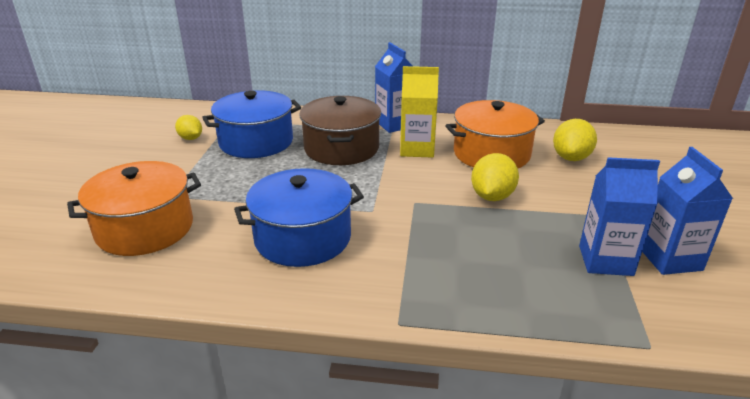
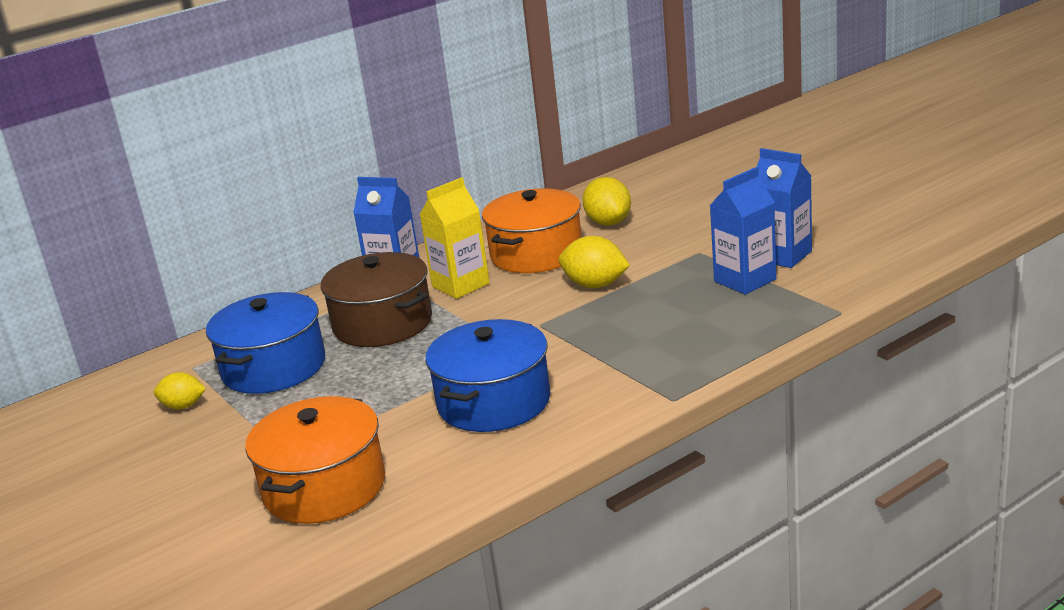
camera: 40 degrees left, 5 degrees down
(492, 196) = (595, 285): yellow lemon -> yellow lemon turned 45 degrees counterclockwise

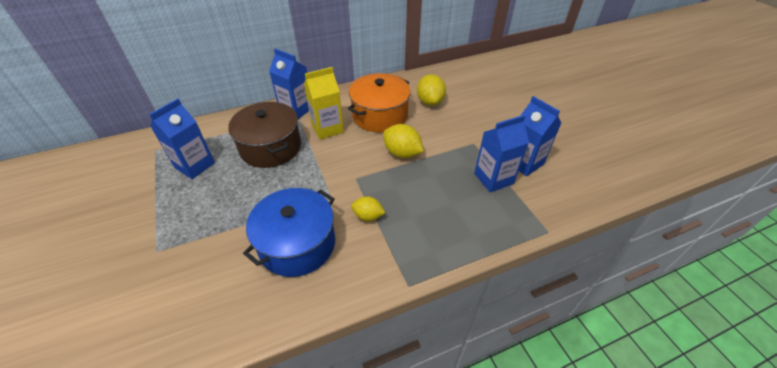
camera: 10 degrees right, 20 degrees up
(183, 406) = (130, 182): yellow lemon -> yellow lemon (368, 216)
(274, 367) = (195, 165): blue pot -> blue carton
(324, 487) = (158, 294): orange pot -> none

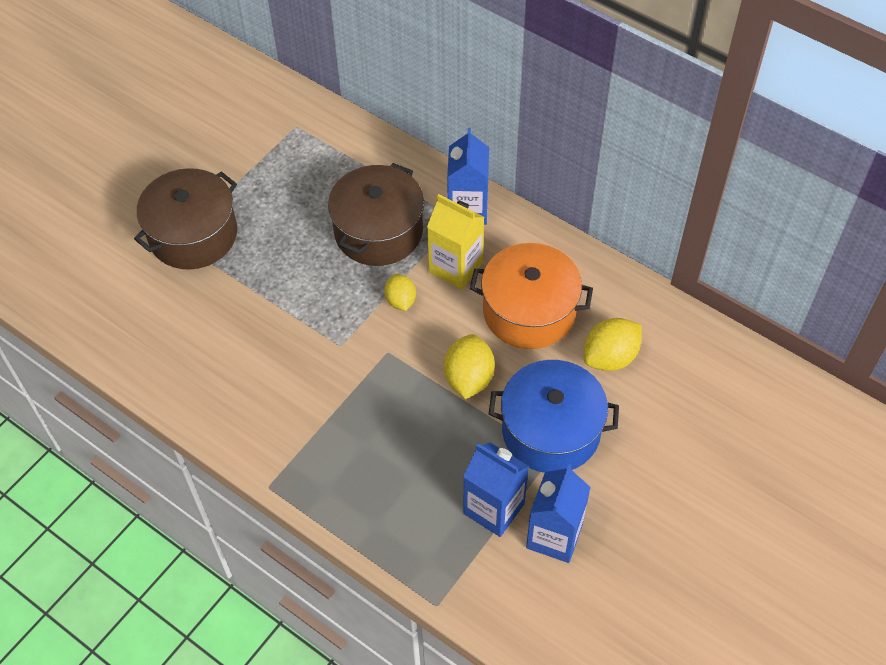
camera: 60 degrees right, 10 degrees up
(164, 238) = (193, 235): none -> brown pot
(195, 165) = (299, 181): blue carton -> none
(297, 244) = (257, 354): blue pot -> blue pot (551, 430)
(368, 216) = (337, 398): yellow lemon -> yellow lemon (400, 300)

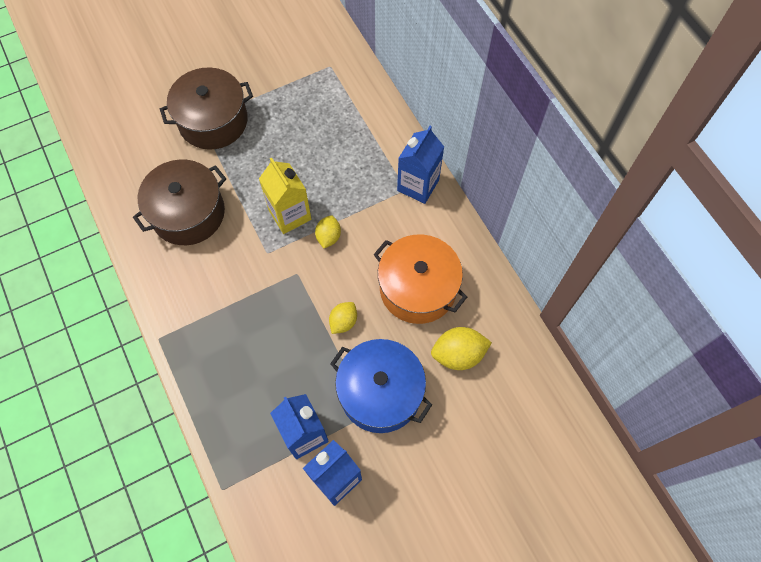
camera: 25 degrees right, 10 degrees up
(378, 231) = (343, 174): brown pot -> brown pot (188, 213)
(455, 268) = (383, 228): yellow carton -> yellow carton (290, 214)
(468, 378) = (343, 322): yellow lemon -> yellow lemon, size x0.64

